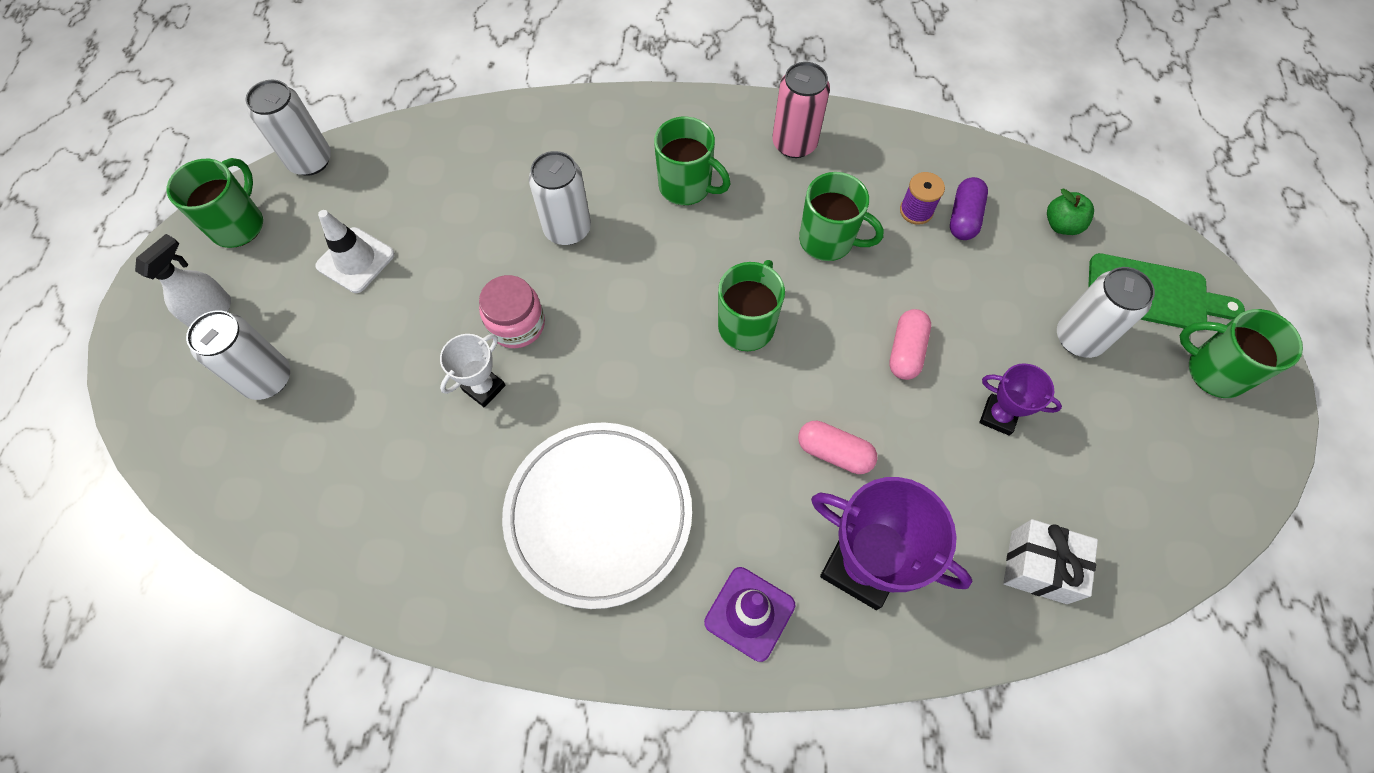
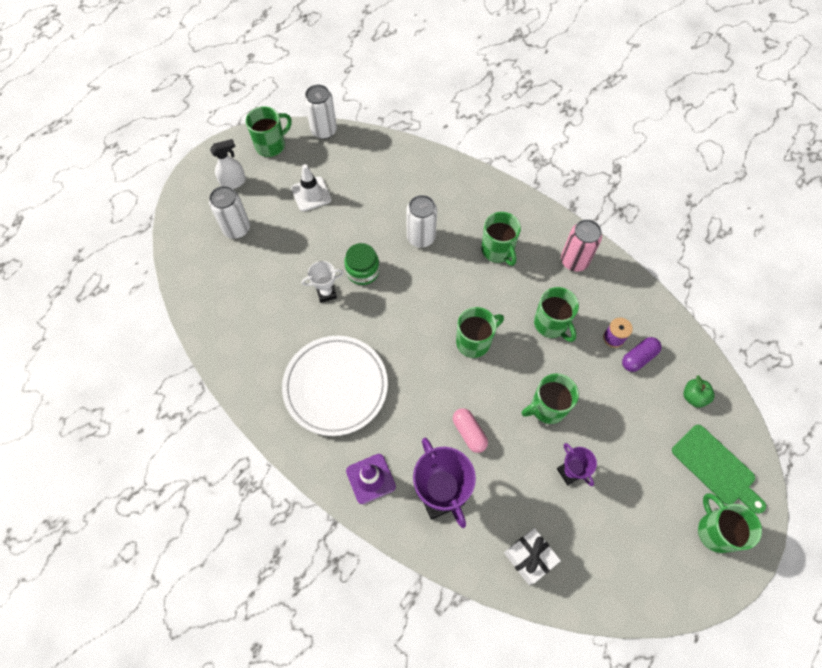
camera: 35 degrees right, 0 degrees up
(517, 324) = (362, 271): pink jar -> green jar
(906, 351) = (547, 407): pink capsule -> green mug
(1079, 338) = (650, 462): white can -> none

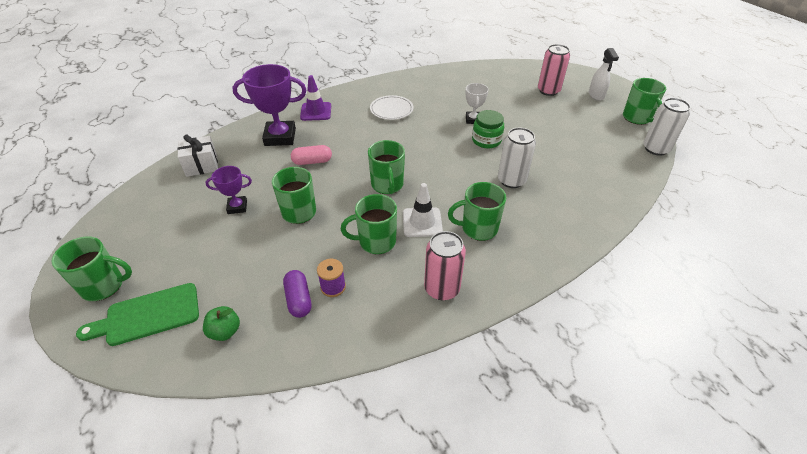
camera: 110 degrees right, 20 degrees down
(236, 229) = (548, 91): white can -> pink can
(311, 194) = (577, 129): white traffic cone -> white traffic cone (422, 222)
(335, 387) = (391, 110): white plate -> white plate, size x0.54

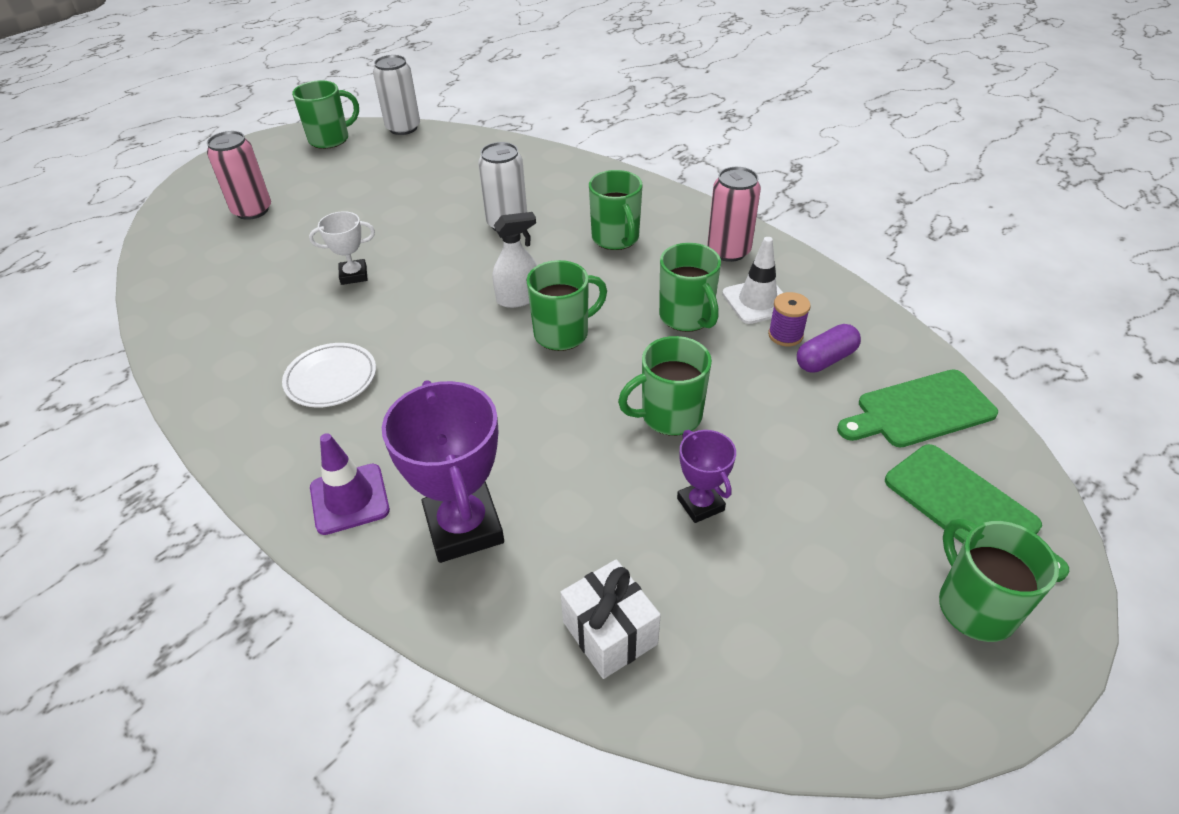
camera: 105 degrees left, 0 degrees up
(225, 331) = (920, 410): green apple -> green cutting board
(312, 161) = (532, 444): pink capsule -> none
(422, 222) = (628, 284): white traffic cone -> white traffic cone (757, 301)
(486, 140) = (414, 255): green jar -> none
(596, 95) = (267, 169): white spray bottle -> white spray bottle (518, 298)

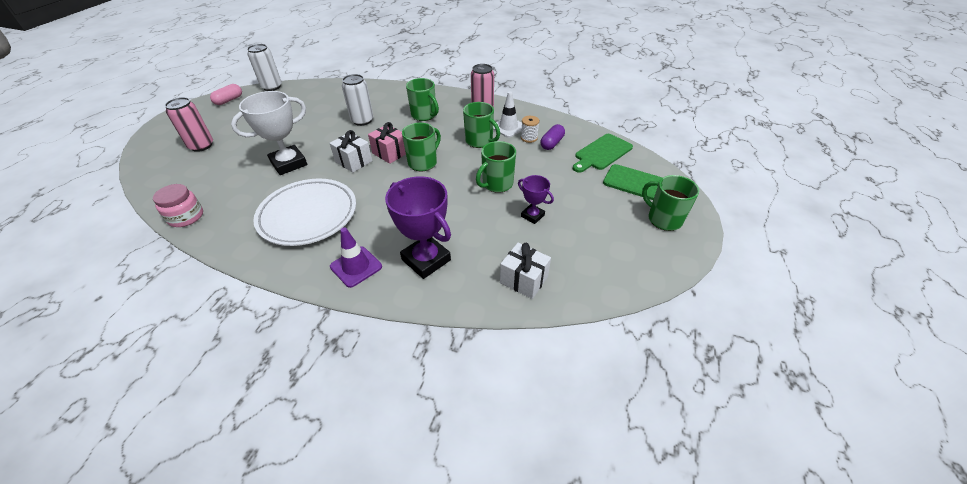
camera: 25 degrees left, 0 degrees up
(169, 327) = (186, 217): none -> pink jar
(330, 139) = (229, 100): green mug -> pink capsule
(331, 379) = (308, 215): white plate -> white plate, size x1.84
(354, 275) = (289, 163): white trophy -> white trophy, size x1.86
(451, 299) = (353, 161): none -> white gift
(518, 298) = (390, 153): white spray bottle -> pink gift
(785, 335) = (529, 138): purple spool -> white spool

